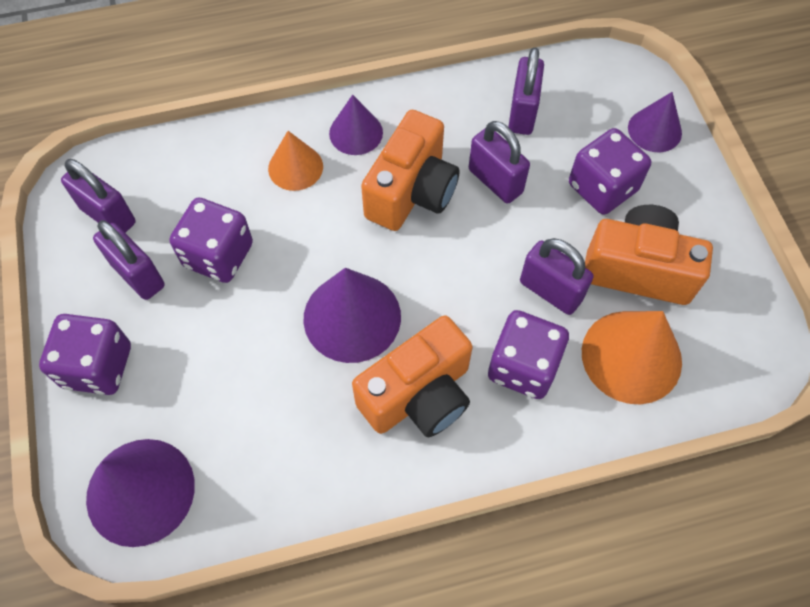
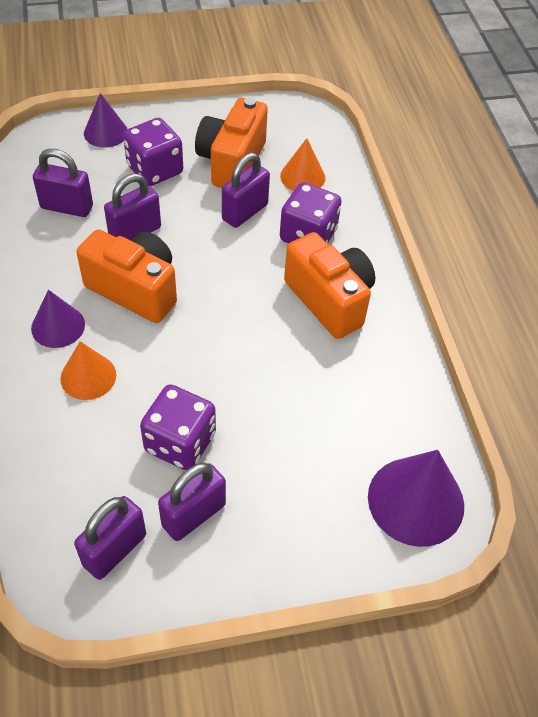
camera: 90 degrees left, 10 degrees down
(98, 366) = (293, 546): purple dice -> none
(352, 317) = (257, 339): purple cone -> none
(631, 356) = (302, 176): orange cone -> orange cone, size x0.62

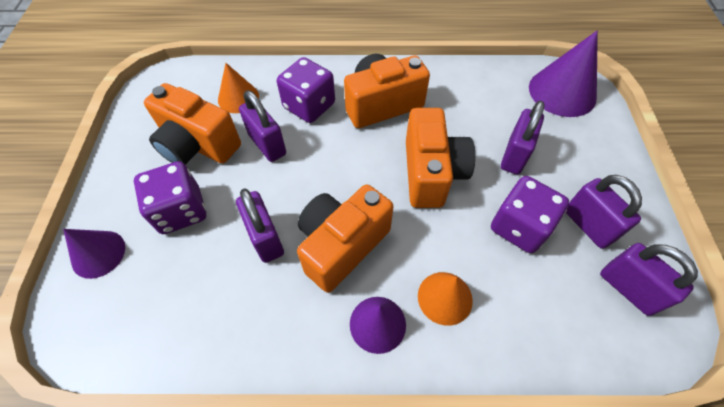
camera: 75 degrees left, 5 degrees up
(67, 207) = (204, 305): purple padlock -> purple padlock (514, 155)
(238, 355) = (431, 173): none -> orange camera

